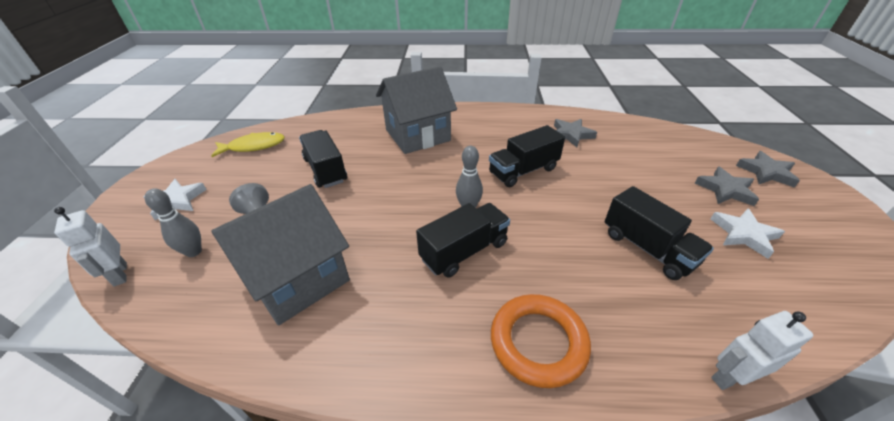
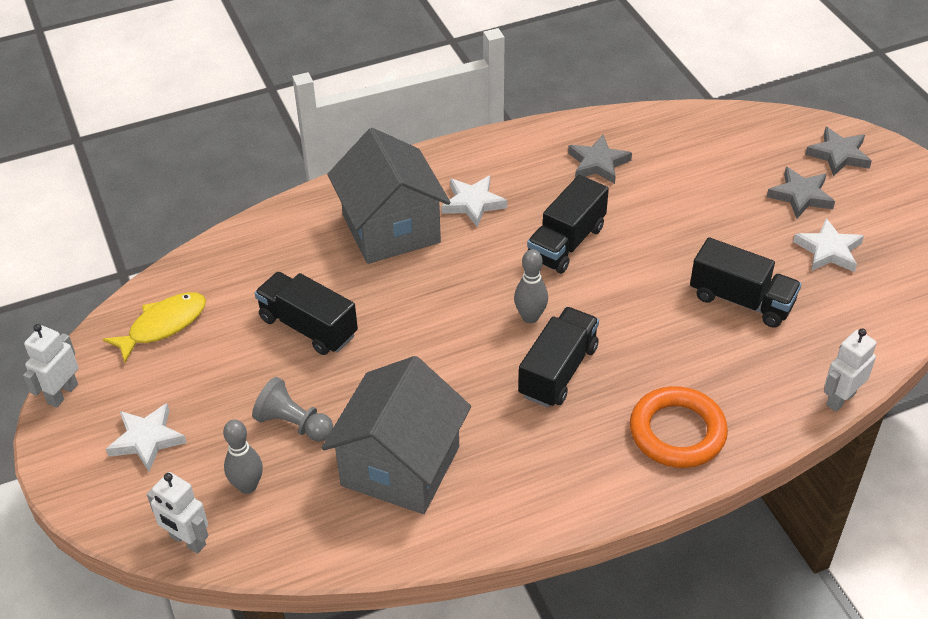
camera: 25 degrees left, 5 degrees up
(169, 163) = (62, 394): none -> white robot
(417, 135) = (391, 229): grey house -> grey house turned 60 degrees counterclockwise
(476, 135) = (473, 203): none -> white star

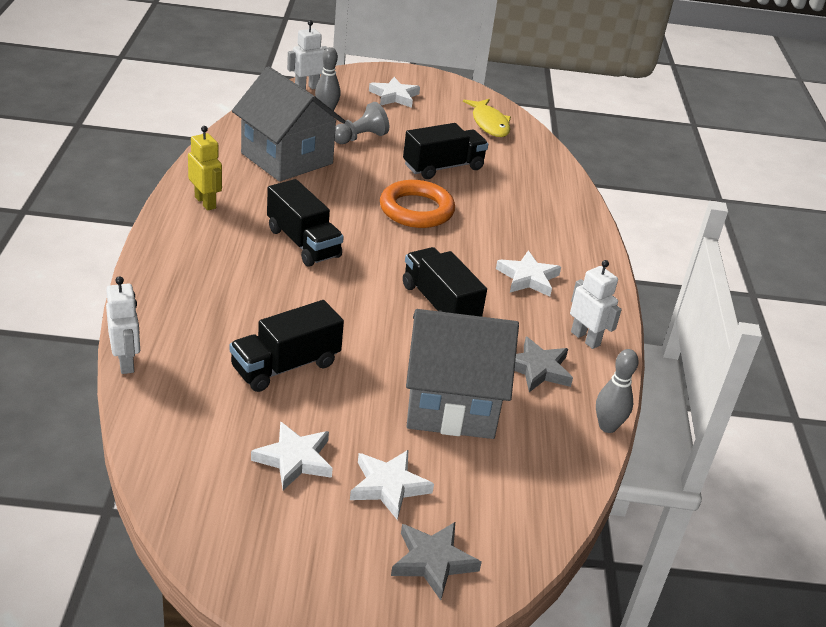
camera: 110 degrees right, 10 degrees down
(62, 394) = (456, 84): white robot -> white robot (585, 338)
(391, 229) = (523, 230): grey house -> grey house (452, 403)
(530, 317) = (370, 253): grey bowling pin -> grey bowling pin (607, 426)
(557, 486) = (205, 202): none -> yellow robot
(677, 432) = (191, 267): orange ring -> orange ring (416, 210)
(801, 196) = (388, 486): grey star -> white star

